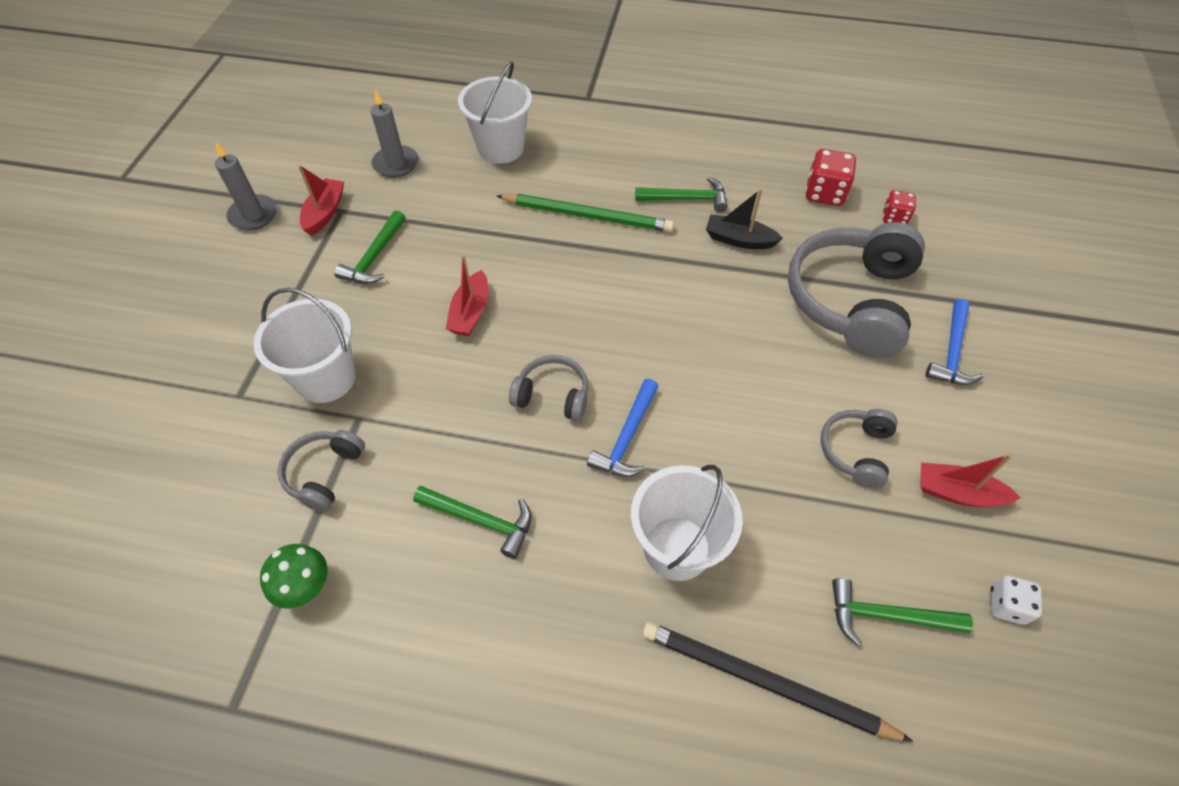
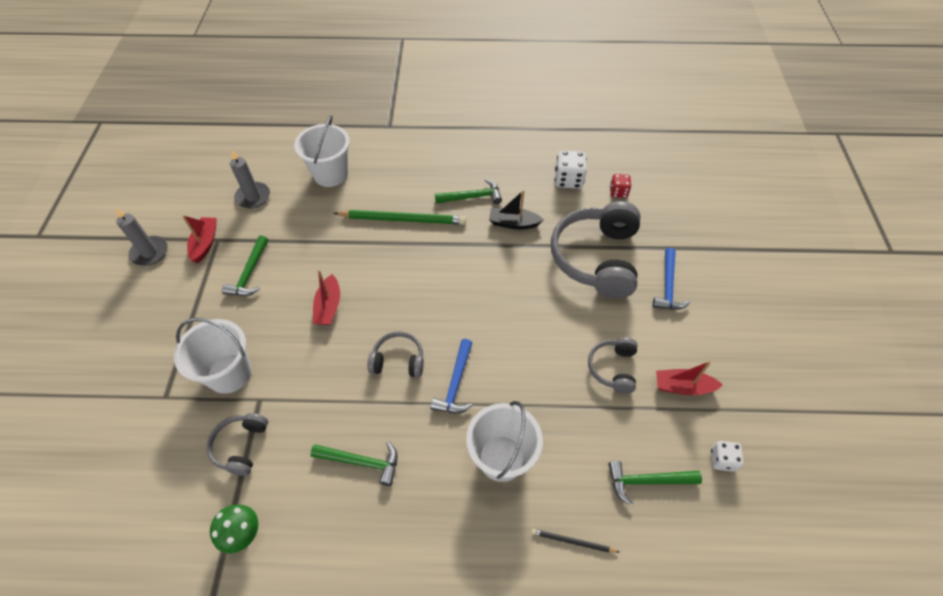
camera: 10 degrees left, 0 degrees up
(764, 681) = (572, 541): black pencil -> black pencil, size x0.48
(824, 193) = (568, 180): red dice -> white dice

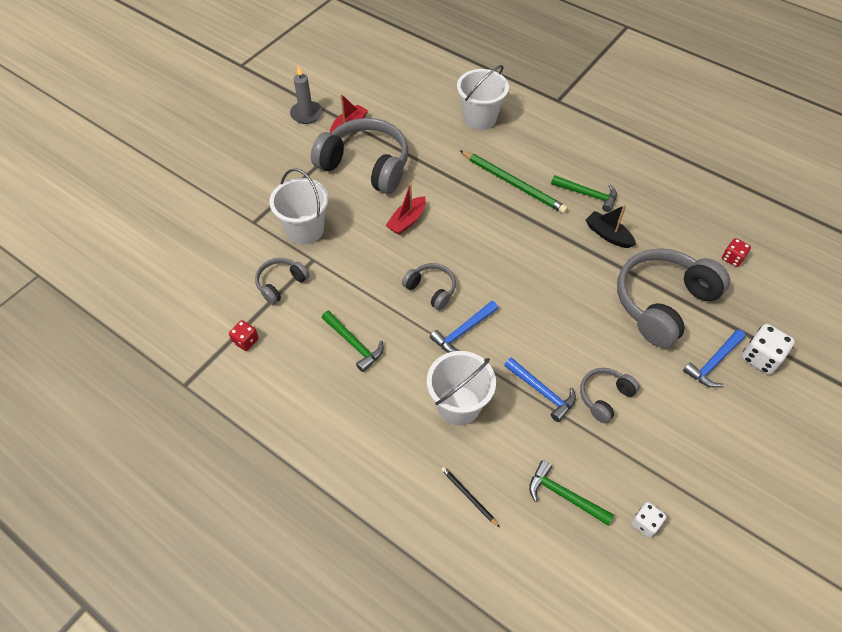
camera: 35 degrees right, 0 degrees up
(243, 534) = (246, 341): green mushroom -> red dice
(250, 273) = (366, 165): green hammer -> grey headphones
(253, 197) = (407, 108): grey candle -> none
(561, 397) = (542, 392): none -> blue hammer
(568, 180) = (690, 224): white dice -> white dice (760, 357)
(682, 387) = (657, 448): red boat -> none

